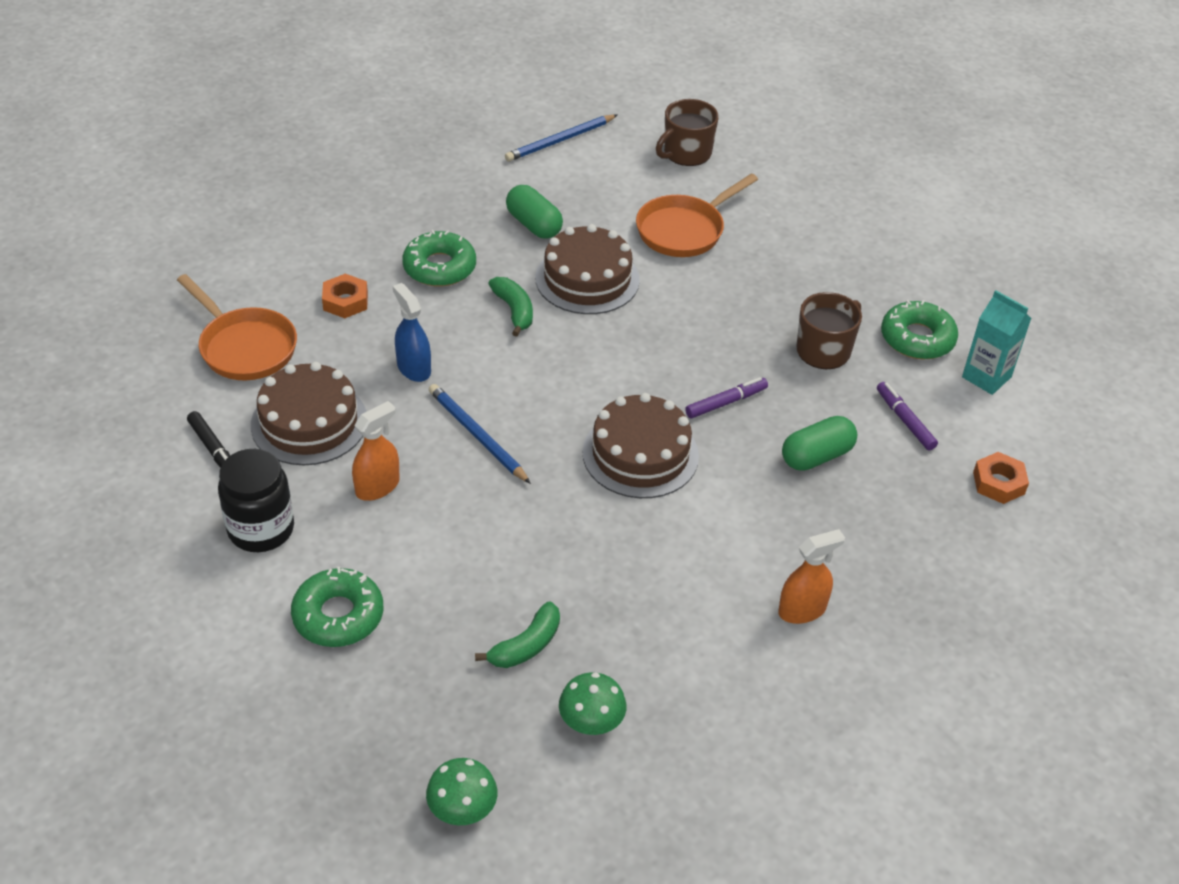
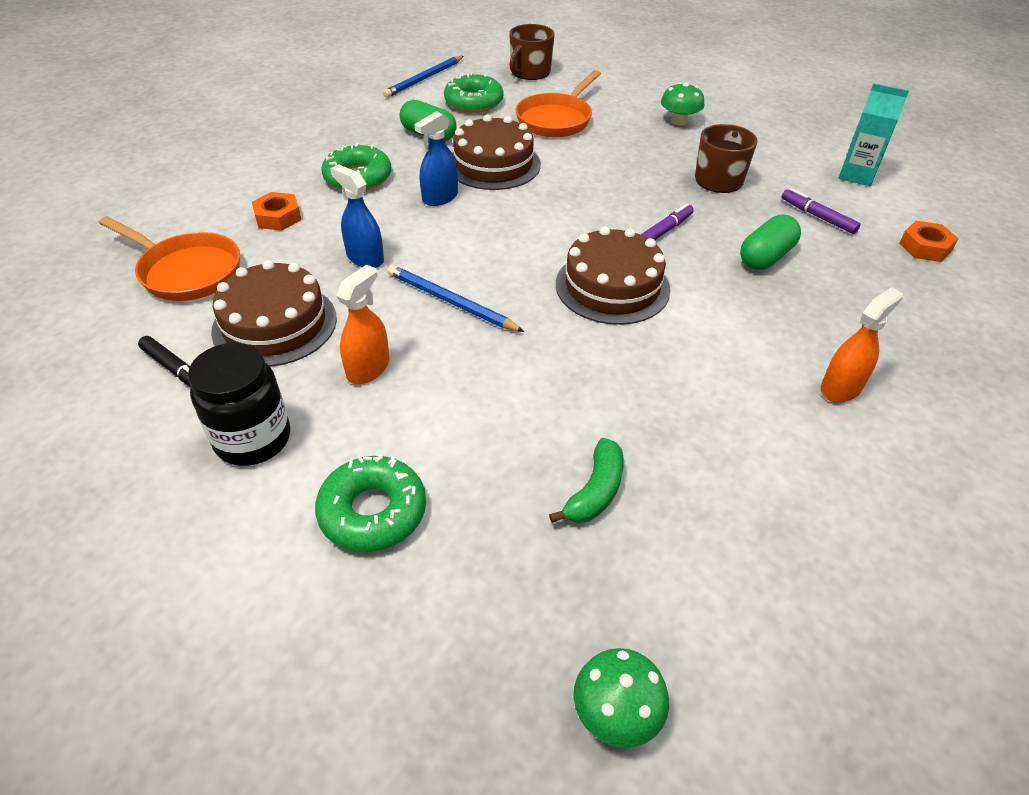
camera: 15 degrees left, 0 degrees up
(514, 311) = (440, 197): green banana -> blue spray bottle
(591, 721) = (707, 557): green mushroom -> green mushroom (679, 121)
(917, 338) = (785, 159): green donut -> green donut (473, 102)

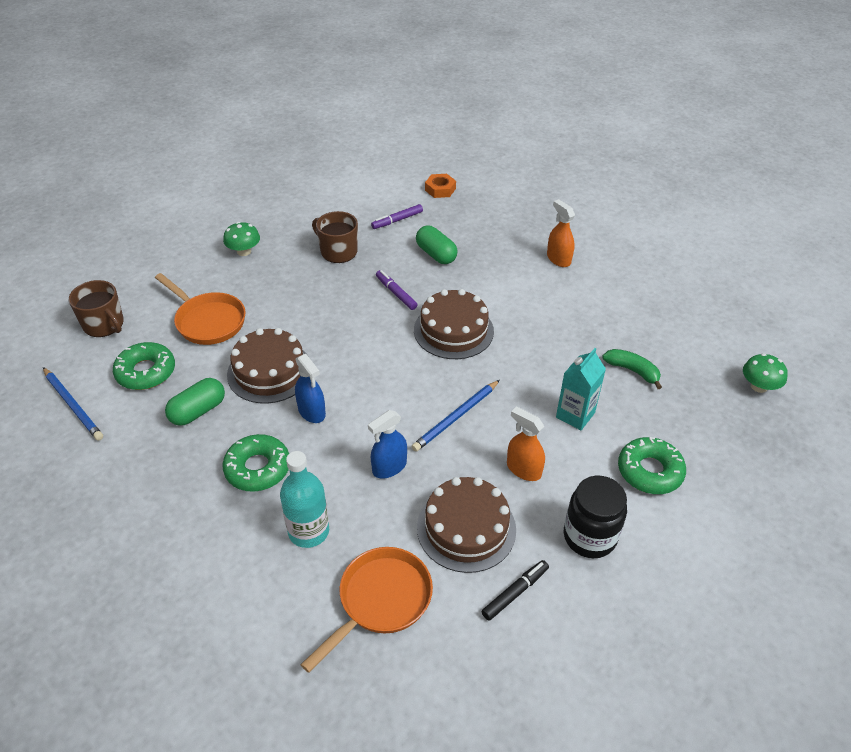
camera: 80 degrees left, 0 degrees up
(278, 217) = (308, 531): orange nut -> turquoise bottle
(856, 175) = (353, 190): turquoise carton -> turquoise carton (575, 415)

